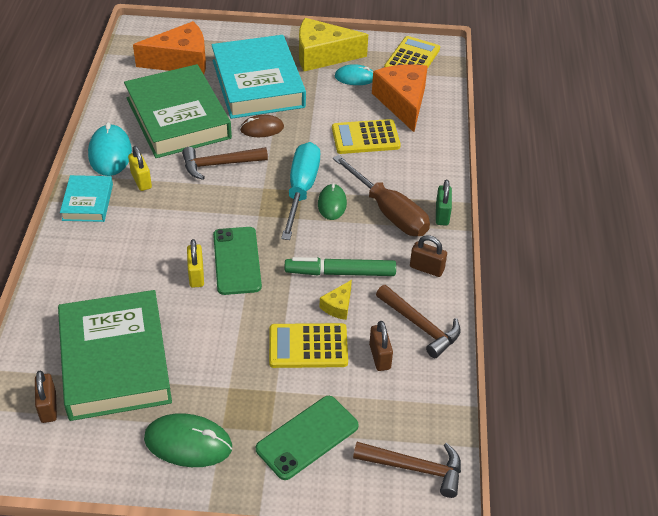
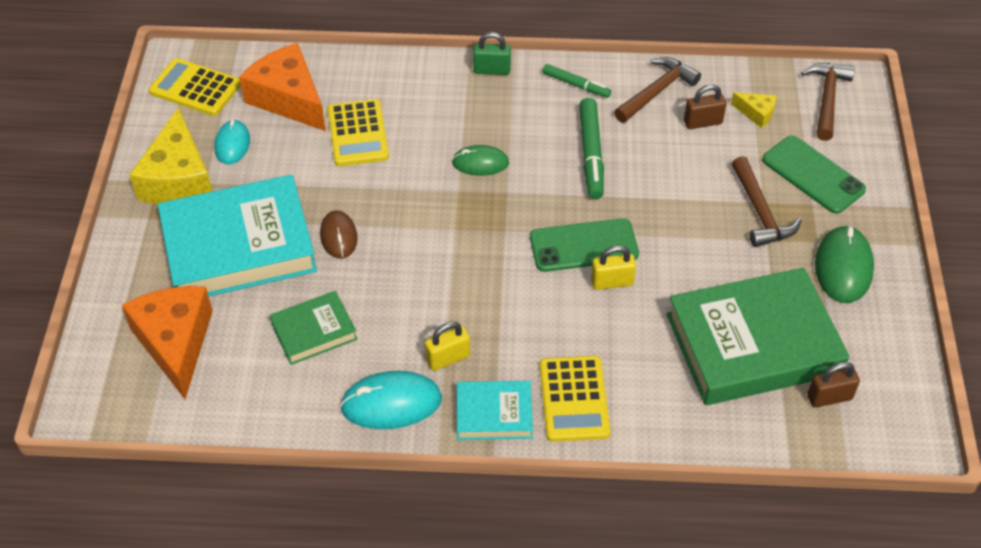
camera: 90 degrees left, 5 degrees up
(178, 118) = (314, 331): green book -> green book, size x0.49
(219, 164) = (413, 276): brown hammer -> brown hammer (760, 212)
(301, 190) = (457, 192): turquoise screwdriver -> none
(308, 346) = (700, 178): yellow calculator -> yellow calculator (574, 399)
(338, 306) = (640, 155): yellow cheese -> yellow cheese (756, 113)
(389, 212) = (490, 113): brown screwdriver -> none
(402, 102) = (288, 98): orange cheese -> orange cheese turned 60 degrees clockwise
(426, 268) = (576, 85): brown padlock -> green marker

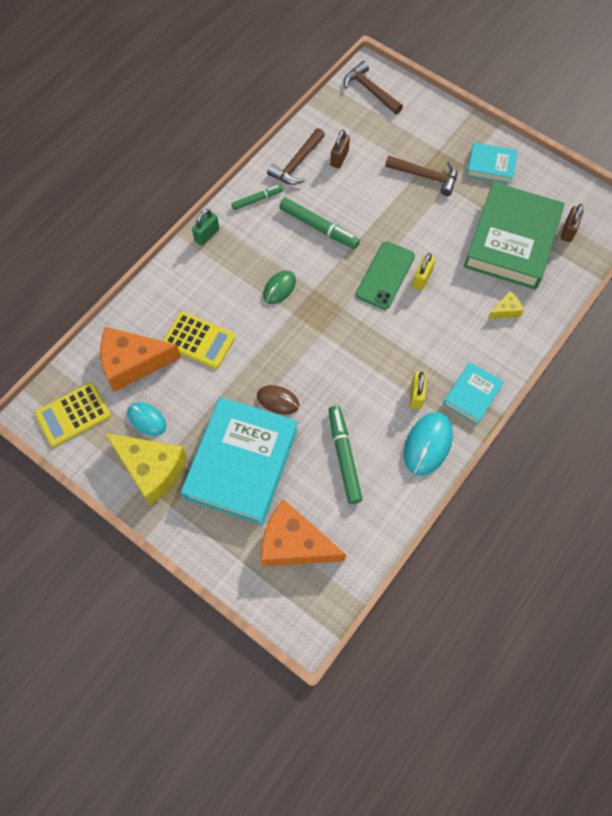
camera: 55 degrees left, 15 degrees up
(314, 331) = (344, 457): green book -> green marker
(574, 399) = (489, 349): yellow calculator -> none
(657, 91) = (297, 163): brown hammer -> brown hammer turned 135 degrees counterclockwise
(756, 113) = (353, 129): yellow cheese -> yellow cheese (505, 310)
(813, 175) = (419, 135): green phone -> none
(843, 267) = (491, 166): green mouse -> turquoise book

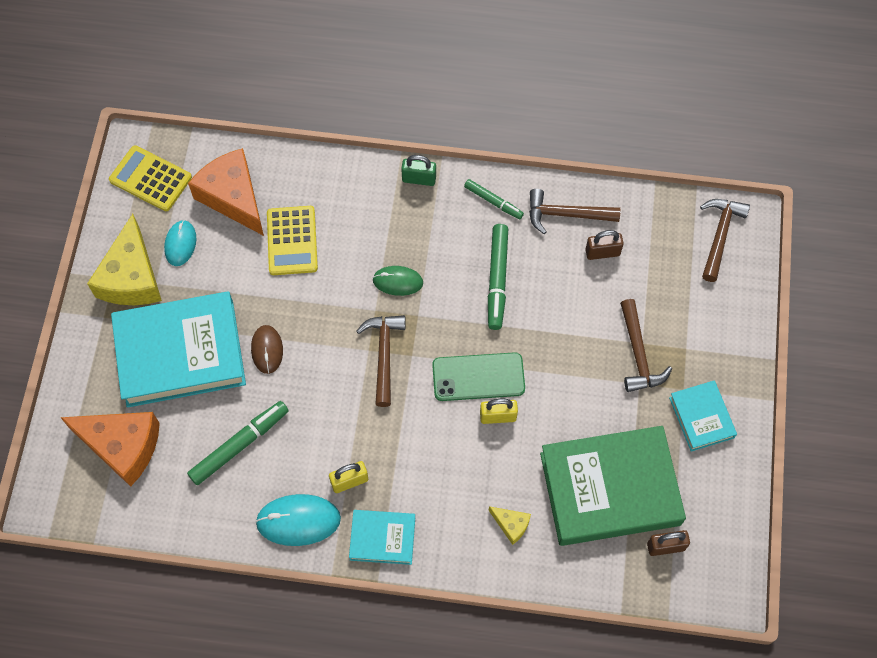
camera: 60 degrees right, 0 degrees up
(294, 543) = (122, 446): orange cheese -> orange cheese turned 120 degrees clockwise
(331, 325) = (384, 355): none -> brown hammer

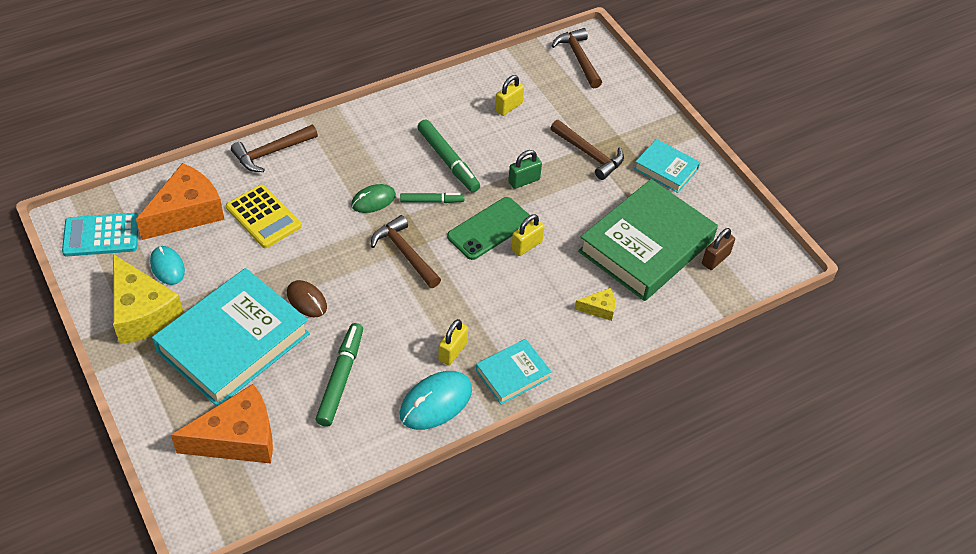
camera: 40 degrees left, 15 degrees down
(150, 179) = (101, 235): yellow calculator -> turquoise calculator
(233, 197) = (187, 212): orange cheese -> orange cheese turned 120 degrees clockwise
(419, 179) = (331, 128): green padlock -> green padlock (524, 181)
(493, 201) = (401, 114): green marker -> green marker (431, 201)
(566, 214) = (462, 97): brown hammer -> brown hammer (271, 152)
(602, 252) = (508, 107): brown padlock -> yellow padlock

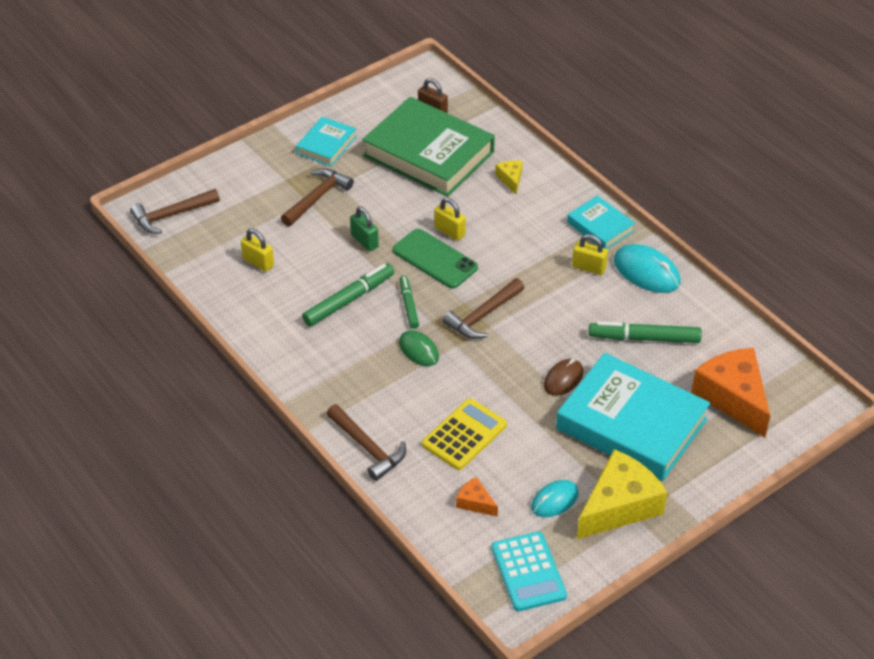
camera: 95 degrees left, 5 degrees down
(187, 212) = (475, 502): orange cheese -> orange cheese, size x0.46

